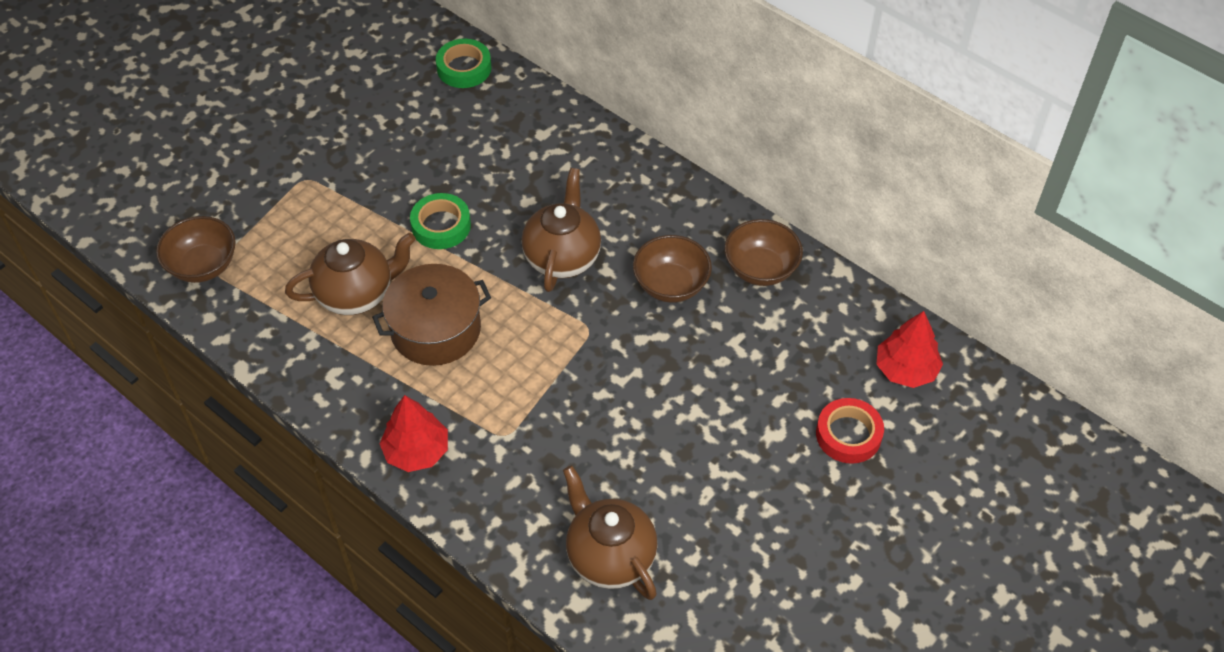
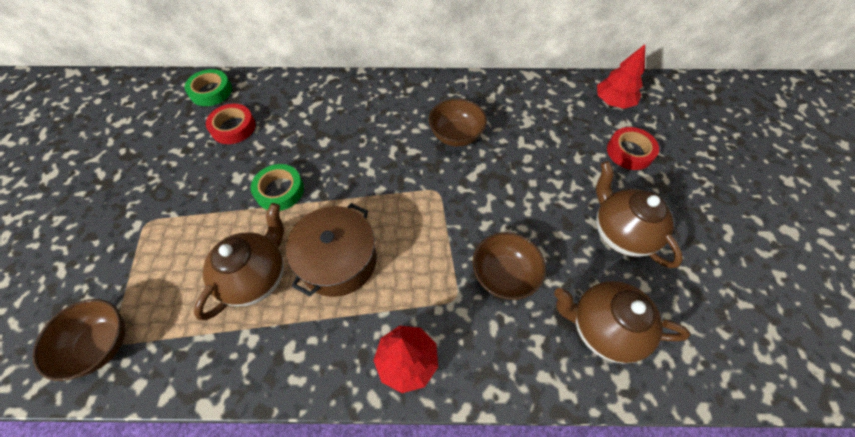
camera: 40 degrees left, 5 degrees up
(453, 127) = (233, 127): none -> red tape
(562, 257) = (378, 160): brown teapot -> brown teapot (620, 232)
(760, 269) = (492, 98): brown bowl -> brown bowl (504, 275)

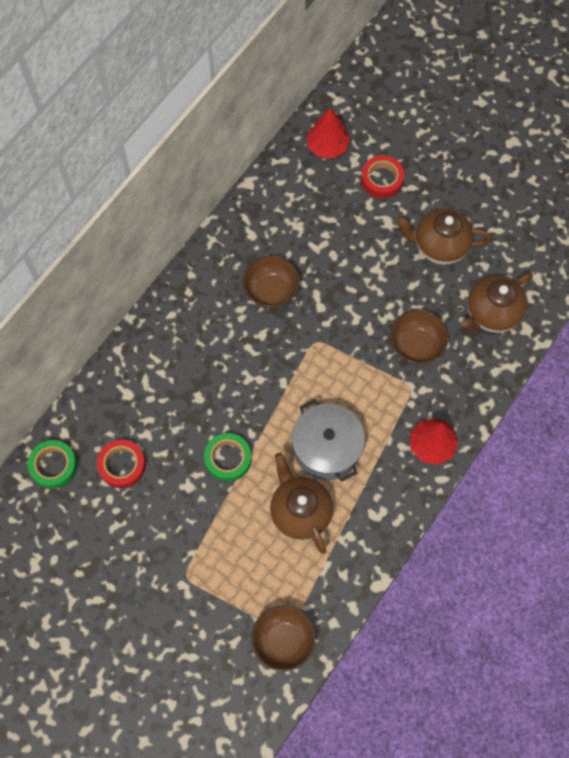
camera: 55 degrees left, 10 degrees up
(338, 261) = (327, 448): brown pot -> grey pot

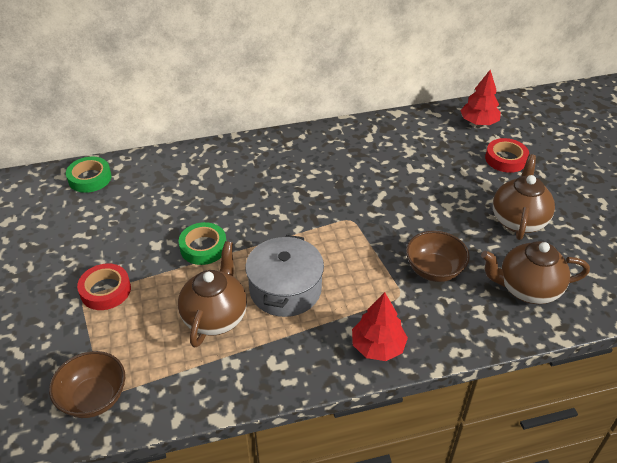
camera: 40 degrees right, 25 degrees down
(122, 465) = (130, 205): red tape -> red tape (105, 290)
(271, 290) = (349, 173): brown bowl -> none
(439, 246) = (518, 220): brown teapot -> brown teapot turned 60 degrees clockwise

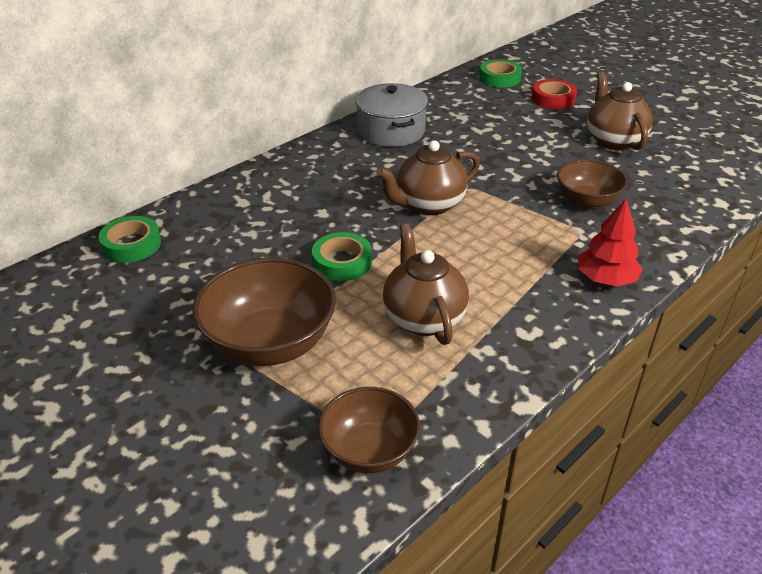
camera: 30 degrees left, 5 degrees down
(105, 290) = (270, 343): red tape -> brown bowl
(285, 289) = (468, 267): grey pot -> grey pot (391, 131)
(478, 122) = (500, 78): red tree -> green tape
(527, 289) = (676, 188): brown teapot -> brown teapot (428, 205)

